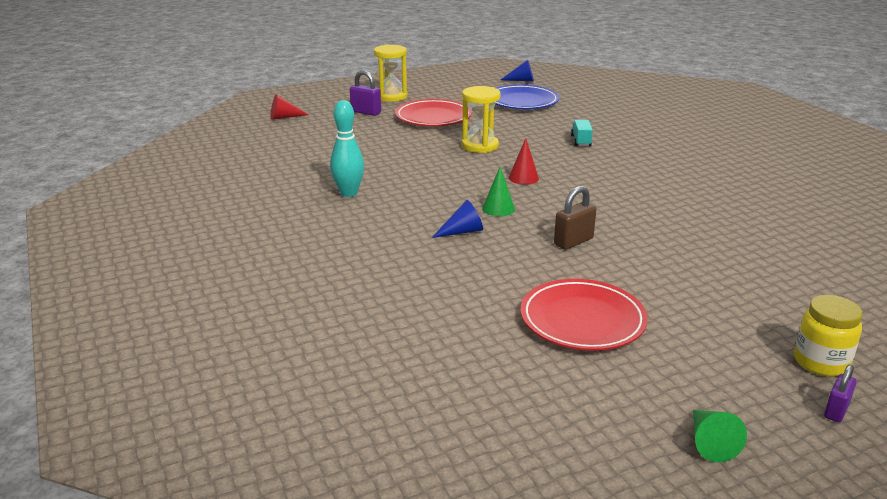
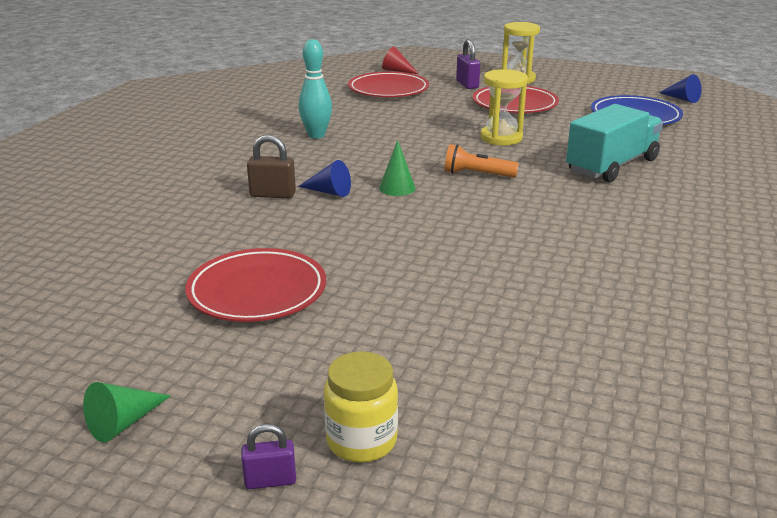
camera: 45 degrees right, 0 degrees up
(315, 136) = (388, 90): none -> red plate
(523, 178) = (477, 174): red cone -> orange flashlight
(573, 241) = (395, 237): brown padlock -> brown padlock (272, 194)
(581, 141) = (612, 166): turquoise truck -> turquoise truck, size x2.25

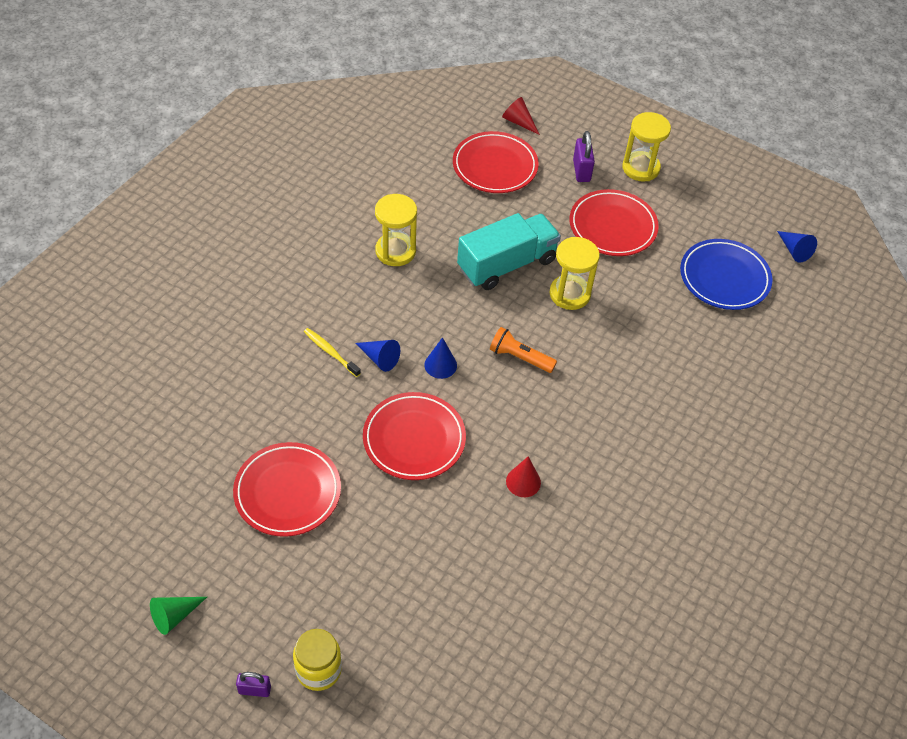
camera: 10 degrees right, 25 degrees up
(272, 194) = (330, 352): brown padlock -> yellow toothbrush
(316, 135) = (395, 251): turquoise bowling pin -> yellow hourglass
(394, 235) = (414, 439): none -> red plate
(397, 188) = (440, 365): green cone -> blue cone
(535, 246) = (523, 482): none -> red cone
(612, 166) = (651, 369): turquoise truck -> turquoise truck (507, 264)

